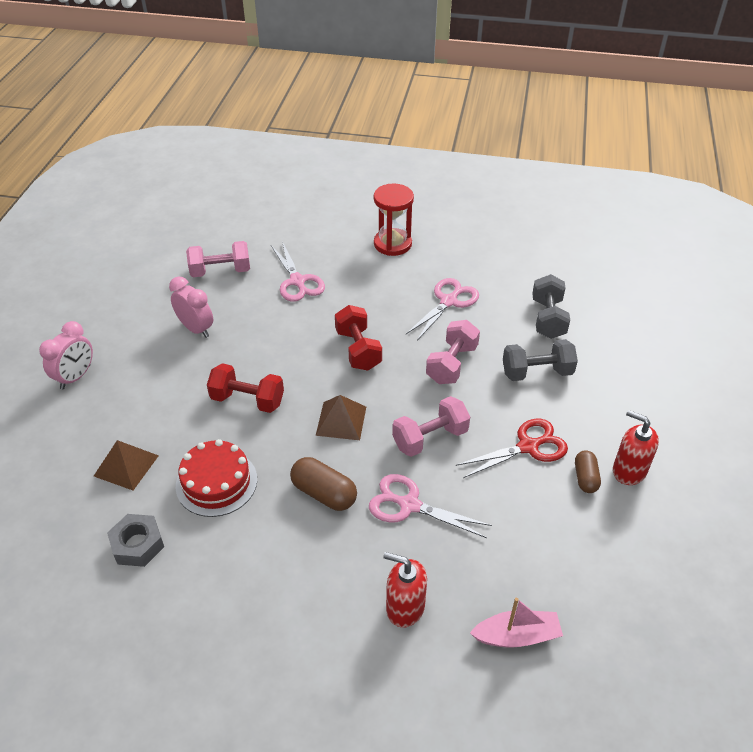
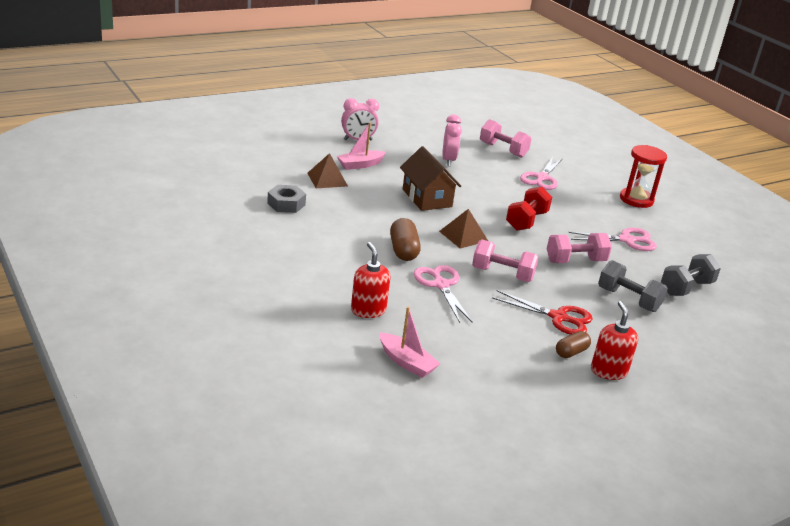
camera: 45 degrees right, 15 degrees down
(128, 412) = (360, 165): none -> pink boat
(216, 482) = (358, 211): red cake -> none
(247, 400) = (427, 198): red dumbbell -> brown house

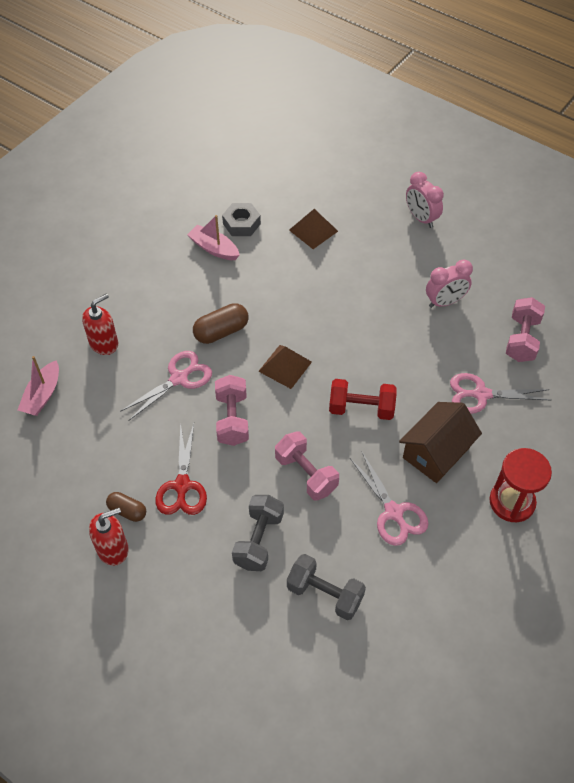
camera: 70 degrees right, 25 degrees up
(360, 165) = (366, 241): pink boat -> pink boat (214, 248)
(427, 198) = (340, 313): brown house -> brown house (436, 452)

